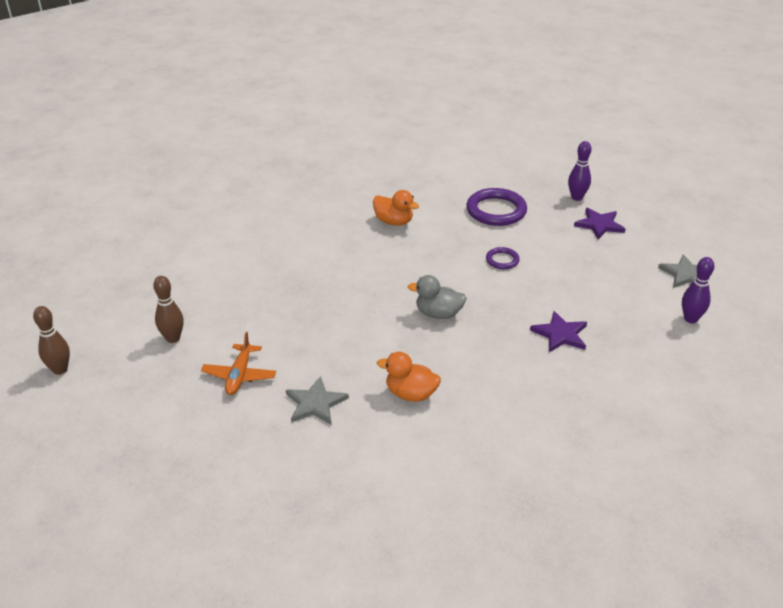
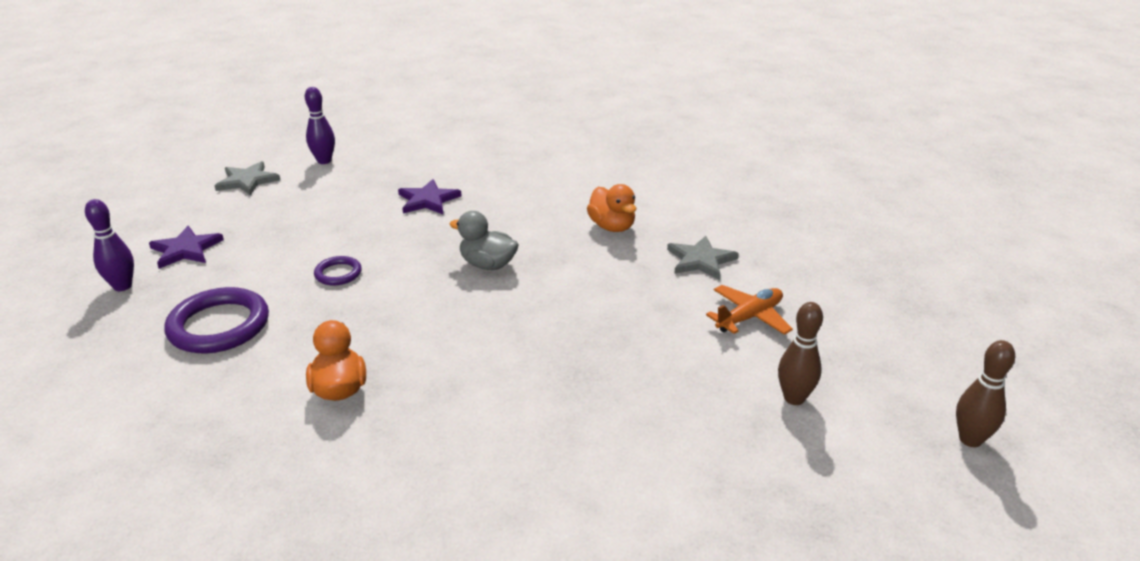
camera: 135 degrees left, 5 degrees down
(438, 314) = (488, 265): grey duck -> grey duck turned 150 degrees clockwise

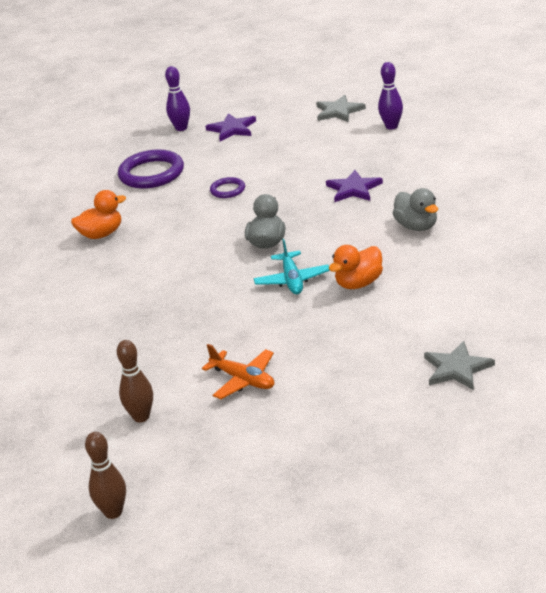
camera: 80 degrees right, 0 degrees up
(534, 183) = (417, 226): none -> grey duck
(577, 261) = (292, 280): none -> turquoise plane
(700, 260) = (324, 340): grey star -> grey star (457, 368)

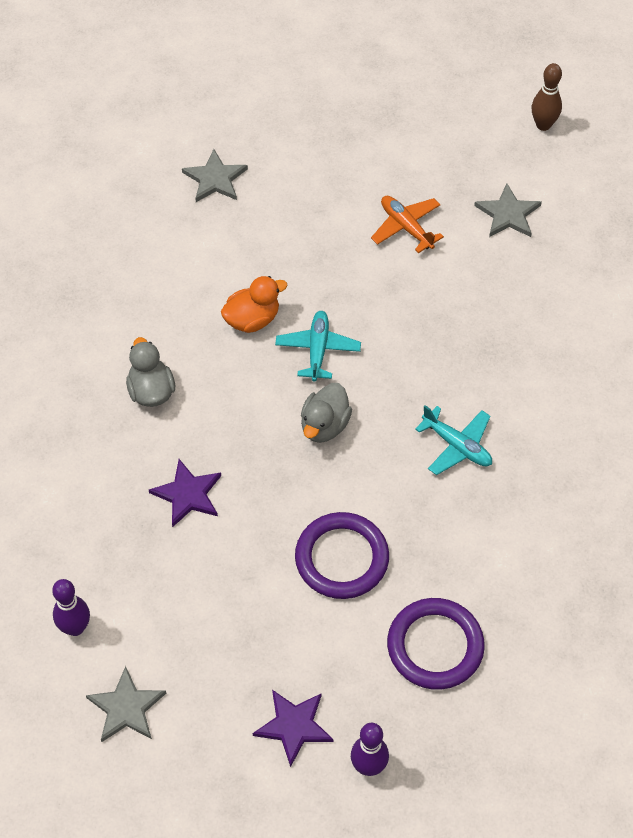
camera: 170 degrees left, 25 degrees up
(101, 234) = (520, 522): orange duck -> none
(141, 417) = (508, 214): brown bowling pin -> grey star
(157, 258) = (457, 446): none -> turquoise plane
(227, 190) = (342, 558): purple ring -> purple ring, size x1.94

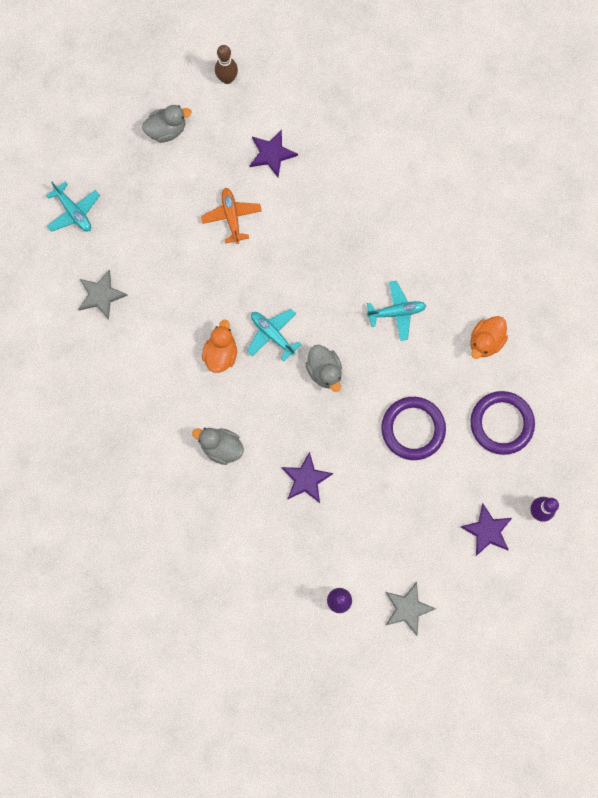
camera: 50 degrees left, 20 degrees up
(278, 101) = (73, 212): none -> turquoise plane
(406, 227) = (231, 217): orange plane -> orange plane turned 75 degrees clockwise
(438, 115) = (167, 130): none -> grey duck
(508, 214) = (272, 154): grey star -> purple star
(513, 558) = (485, 341): none -> orange duck

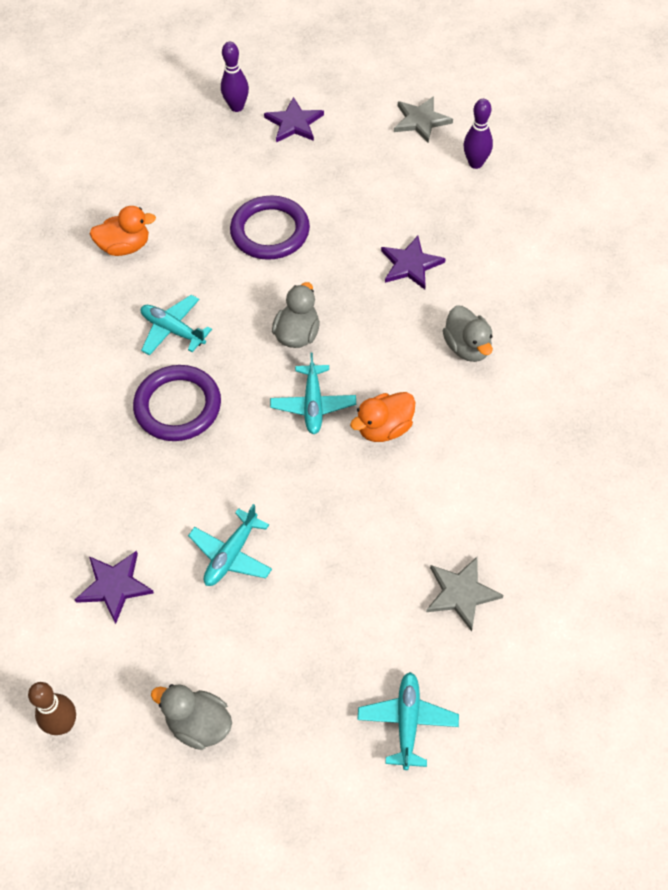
camera: 135 degrees left, 20 degrees down
(231, 217) = (231, 555): orange plane -> turquoise plane
(501, 423) = (190, 181): purple ring -> purple ring (178, 406)

